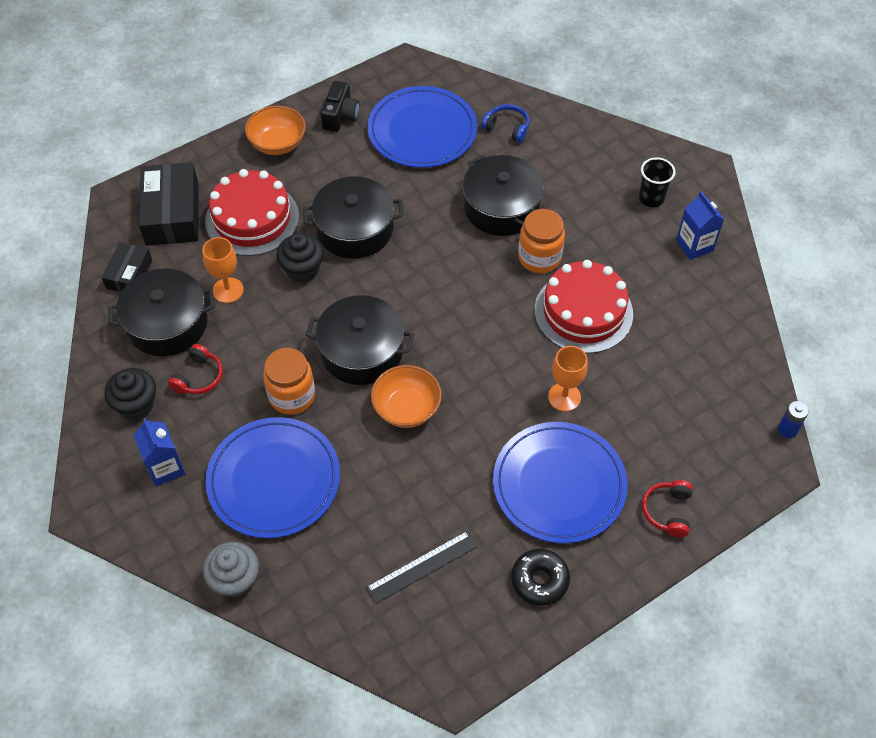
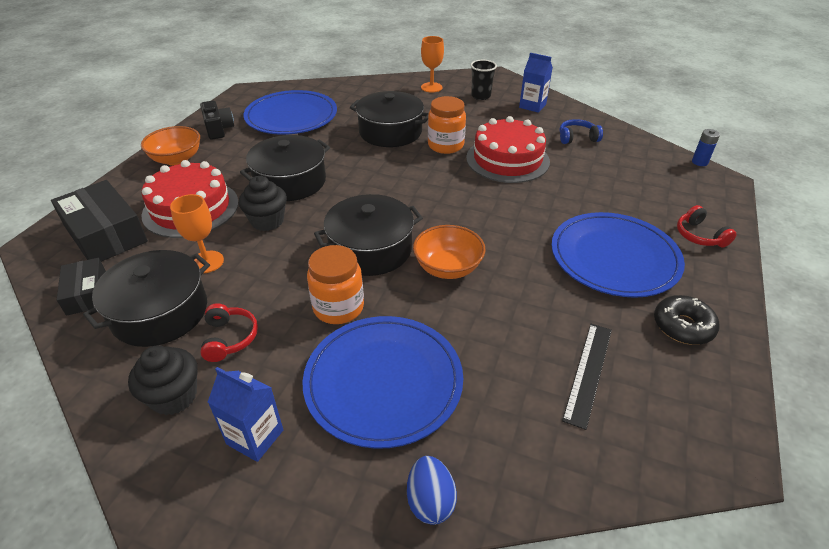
camera: 35 degrees left, 15 degrees down
(235, 580) = (430, 501): grey cupcake -> blue egg
(507, 128) = (351, 97): blue headphones -> blue headphones (577, 138)
(564, 397) = (552, 207): orange goblet -> orange goblet (431, 87)

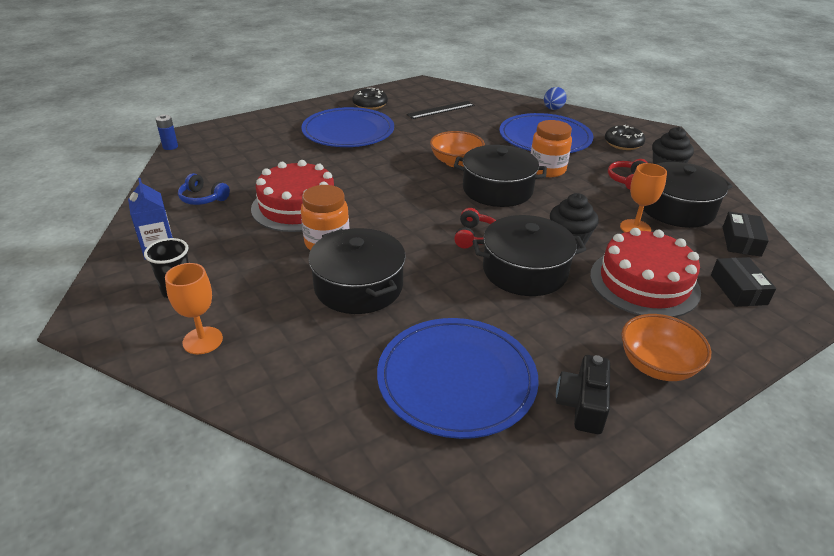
camera: 145 degrees left, 5 degrees down
(105, 234) = (738, 289): black box -> black box, size x0.58
(255, 437) = (623, 144): blue carton -> black donut
(699, 236) = (279, 121): red headphones -> red headphones (475, 237)

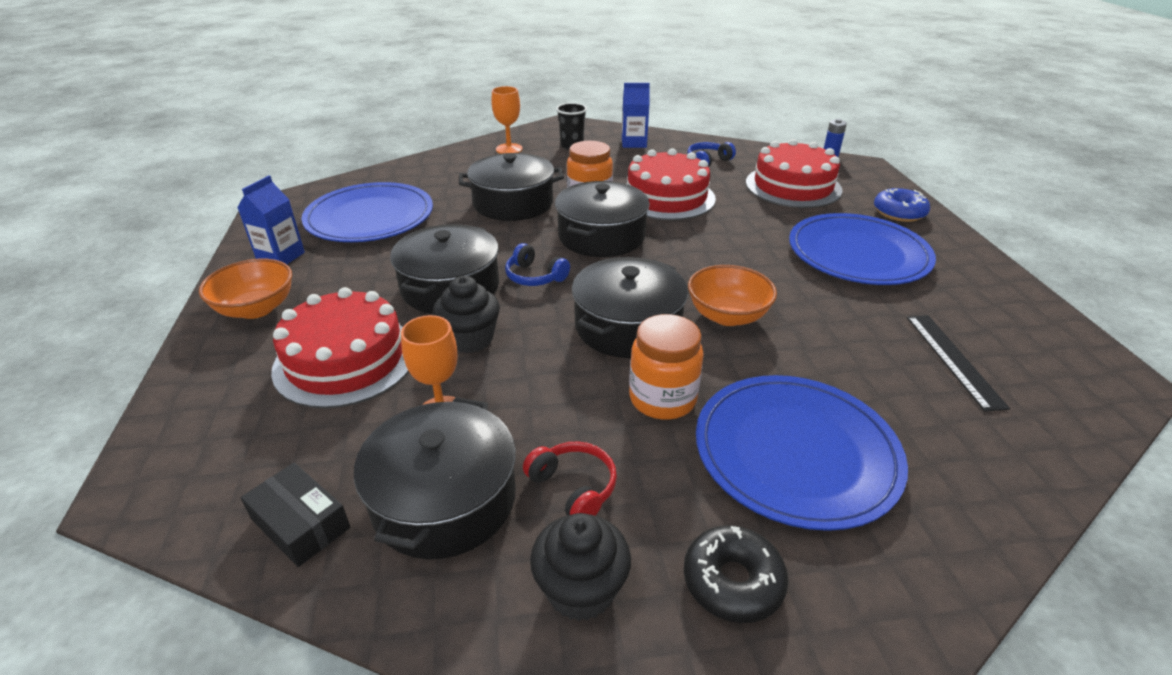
camera: 115 degrees right, 0 degrees up
(247, 157) = (793, 186): none -> red cake
(277, 121) = (899, 212): none -> blue donut
(370, 104) = (973, 291): black donut -> none
(391, 222) = (601, 236): none -> black pot
(475, 237) = (534, 277): red headphones -> blue headphones
(553, 109) = (972, 545): blue egg -> none
(582, 405) = (281, 257): black camera -> blue carton
(738, 289) = (244, 436): black box -> none

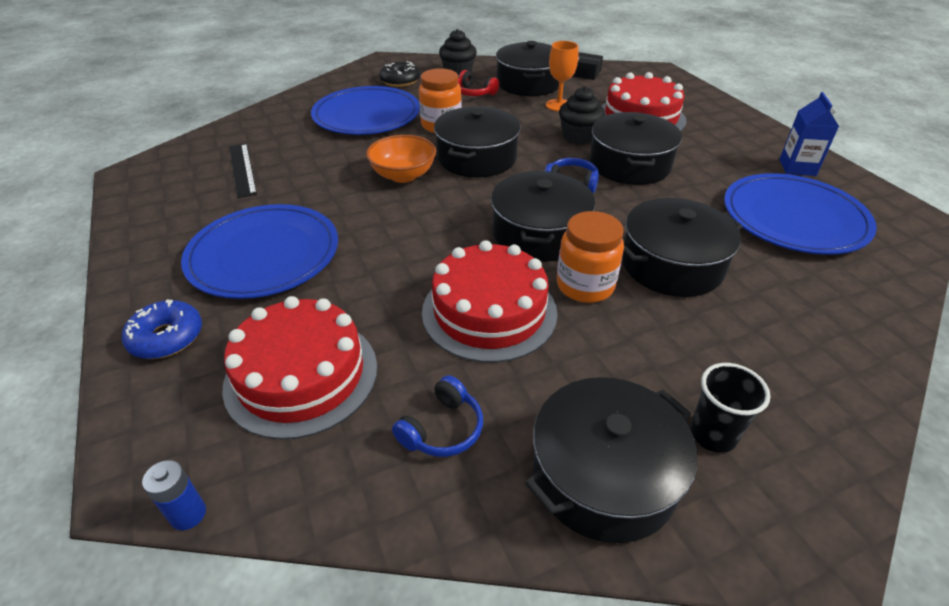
camera: 165 degrees right, 5 degrees up
(256, 308) = (742, 133): orange bowl -> none
(509, 149) = (807, 395): orange goblet -> none
(634, 143) = (604, 475): blue carton -> black pot

